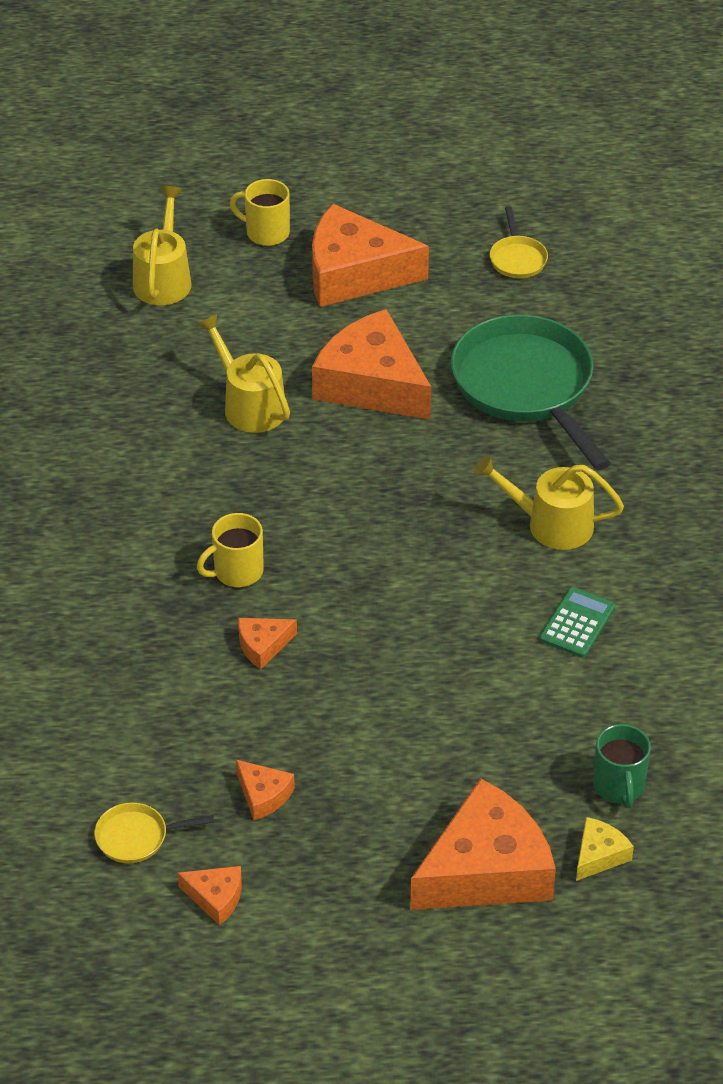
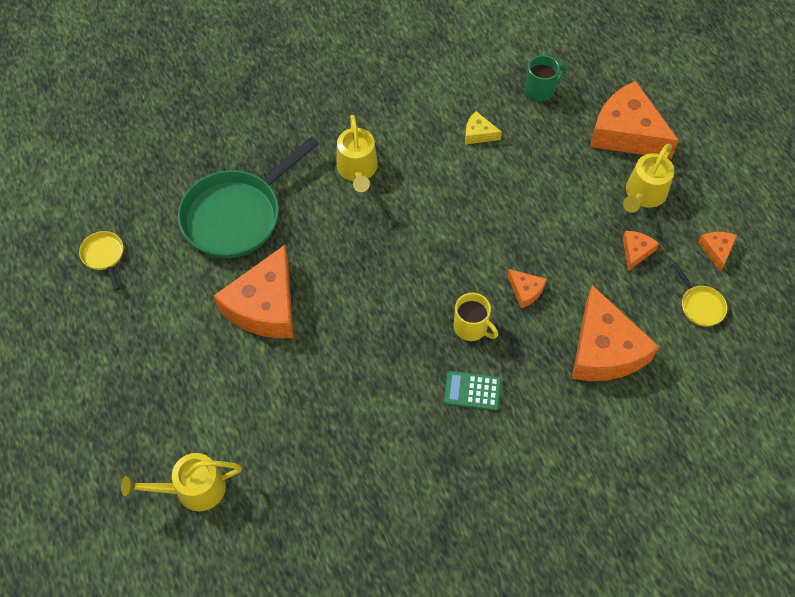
camera: 110 degrees left, 15 degrees up
(249, 404) = (313, 376): yellow watering can -> yellow watering can (643, 195)
(266, 232) = (116, 433): yellow mug -> none
(354, 273) = (148, 355): orange cheese -> orange cheese (604, 349)
(517, 258) = (104, 256): yellow pan -> yellow pan turned 90 degrees counterclockwise
(577, 623) = (432, 137): green calculator -> green calculator (472, 391)
(599, 855) = (590, 87): yellow cheese -> yellow cheese (478, 134)

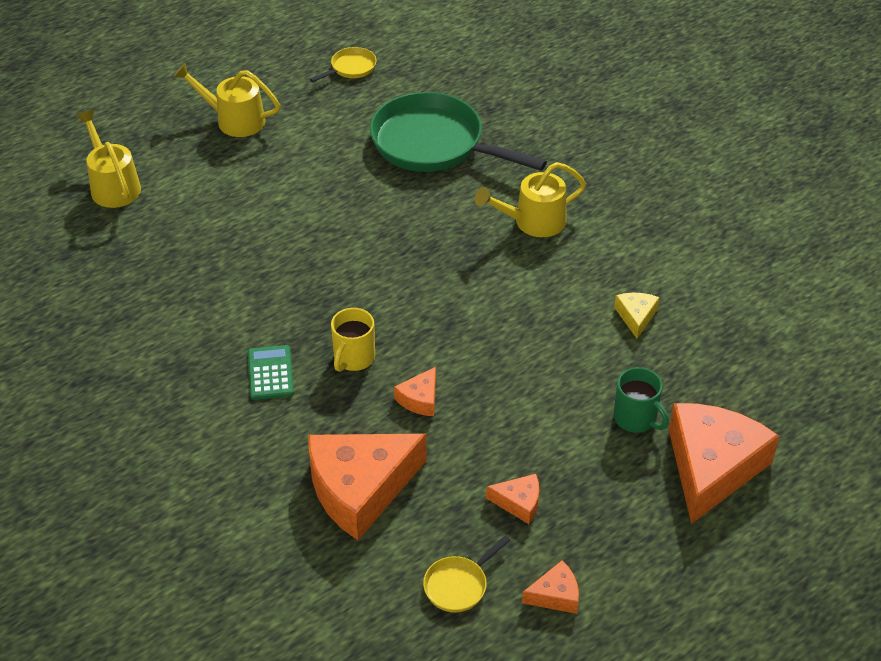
camera: 75 degrees right, 15 degrees down
(264, 306) = (329, 188): orange cheese -> none
(540, 90) = (738, 365): green mug -> green mug (636, 418)
(643, 195) = (614, 499): yellow watering can -> yellow watering can (234, 120)

